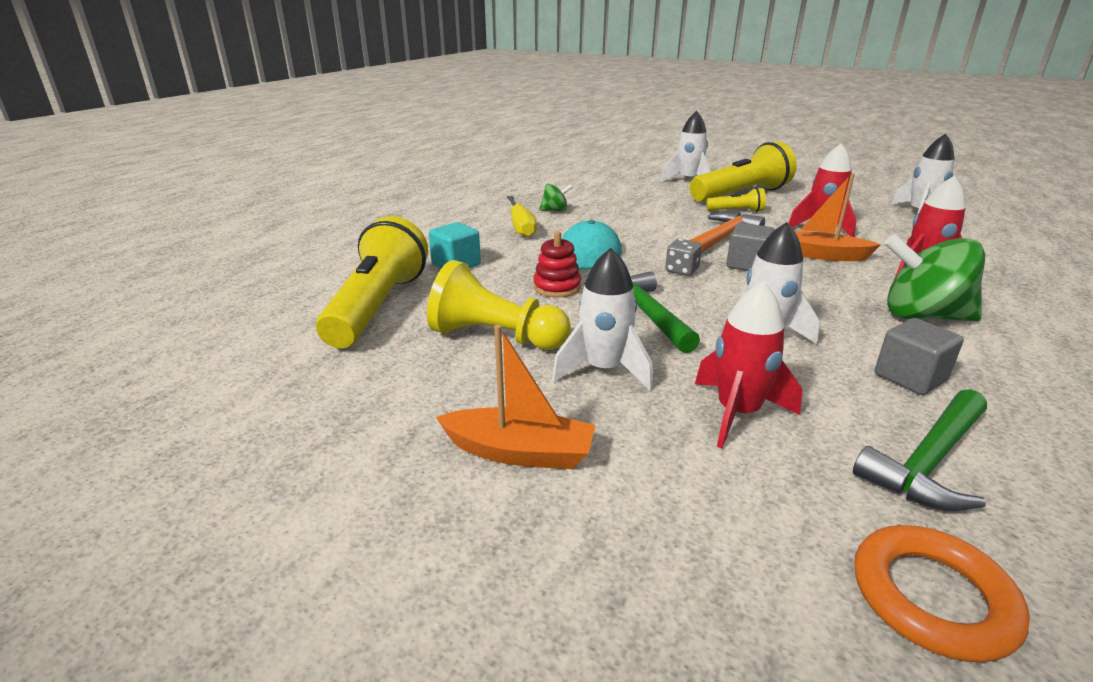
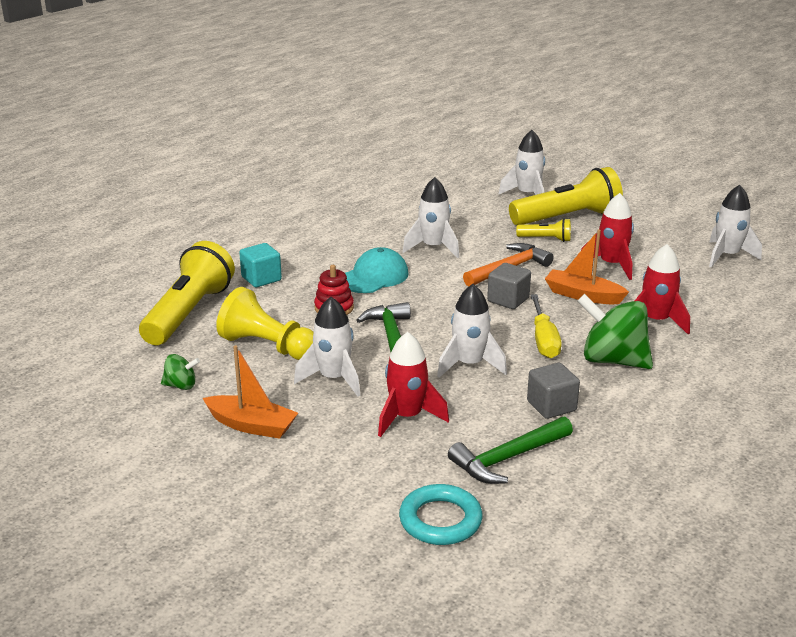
camera: 10 degrees right, 0 degrees up
(521, 227) = (332, 242): yellow screwdriver -> yellow screwdriver (544, 340)
(555, 210) = (373, 225): green spinning top -> green spinning top (181, 385)
(630, 225) = (433, 248): none -> white rocket
(681, 270) = (447, 301): grey dice -> none
(932, 597) = (440, 520): orange ring -> turquoise ring

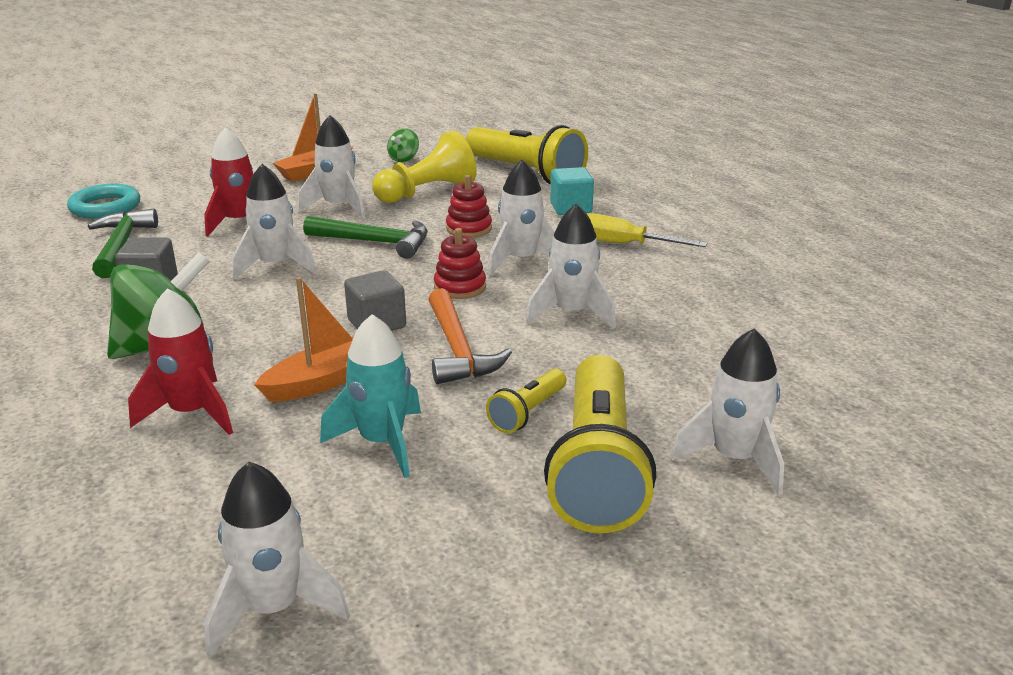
camera: 115 degrees right, 0 degrees up
(374, 277) = (521, 260): turquoise cap -> white rocket
(433, 287) = (460, 287): none -> red stacking toy
(544, 340) = (262, 318): yellow screwdriver -> yellow screwdriver (622, 244)
(611, 265) = (382, 442): red rocket -> turquoise rocket

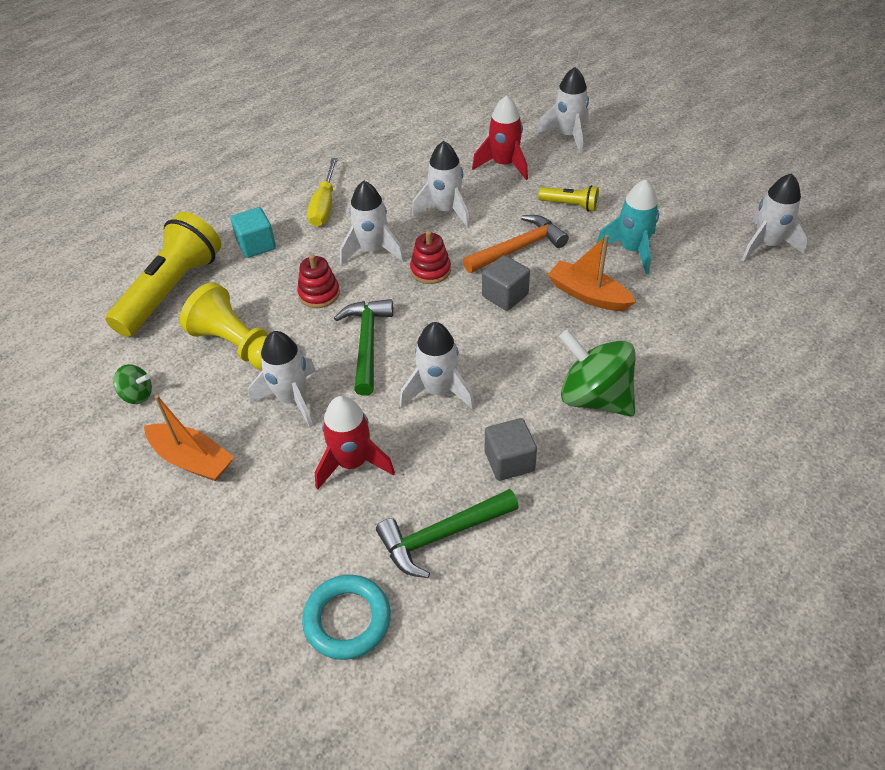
camera: 105 degrees left, 20 degrees up
(192, 413) = (658, 341): red rocket -> red rocket (504, 165)
(597, 468) = (603, 174): yellow flashlight -> none

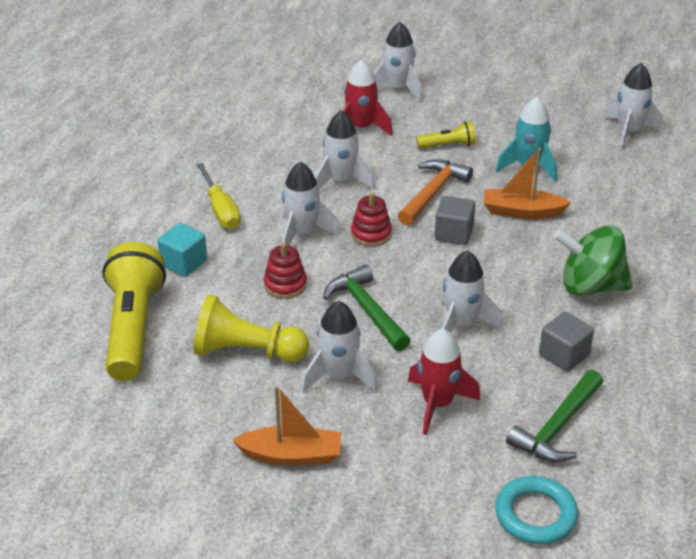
camera: 30 degrees left, 10 degrees down
(137, 395) = (186, 425): green spinning top -> none

